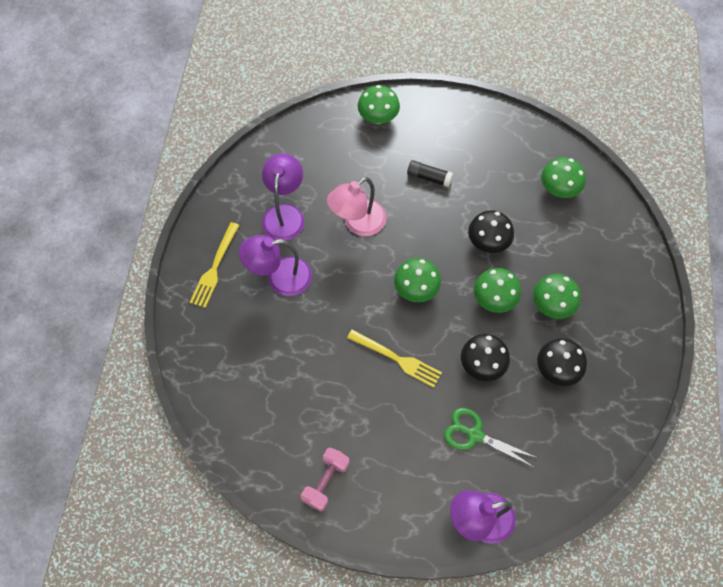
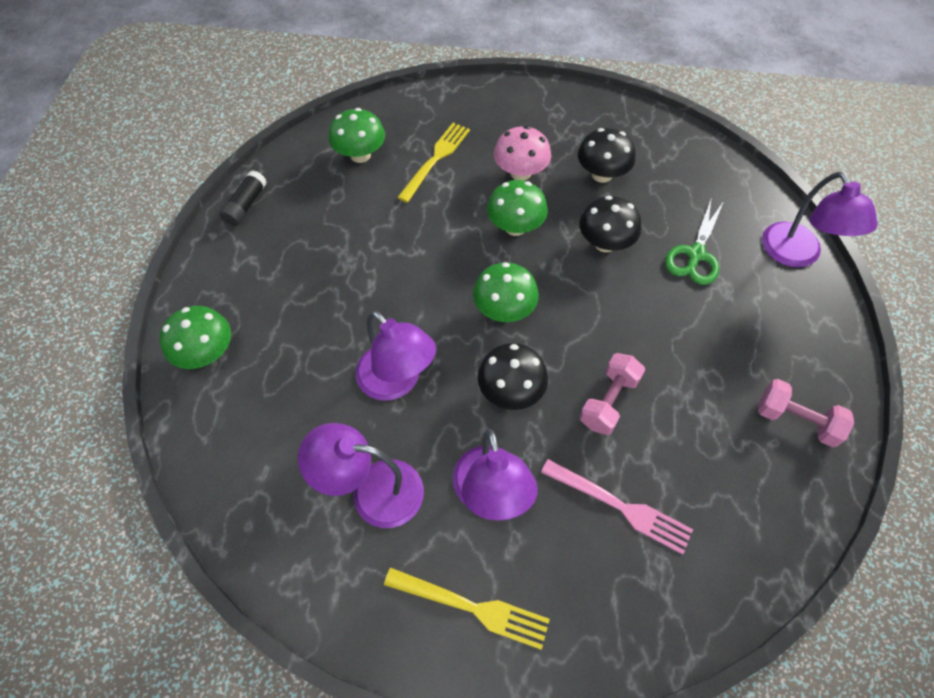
camera: 90 degrees left, 5 degrees down
(268, 354) = (621, 507): none -> pink fork
(342, 353) = (608, 401): none -> pink dumbbell
(358, 224) = (397, 382): pink lamp -> purple lamp
(397, 359) = (608, 333): yellow fork -> yellow fork (436, 159)
(429, 177) = (326, 290): black glue stick -> black glue stick (246, 205)
(488, 242) = (433, 228): black mushroom -> black mushroom (510, 391)
(552, 305) = (520, 173): green mushroom -> pink mushroom

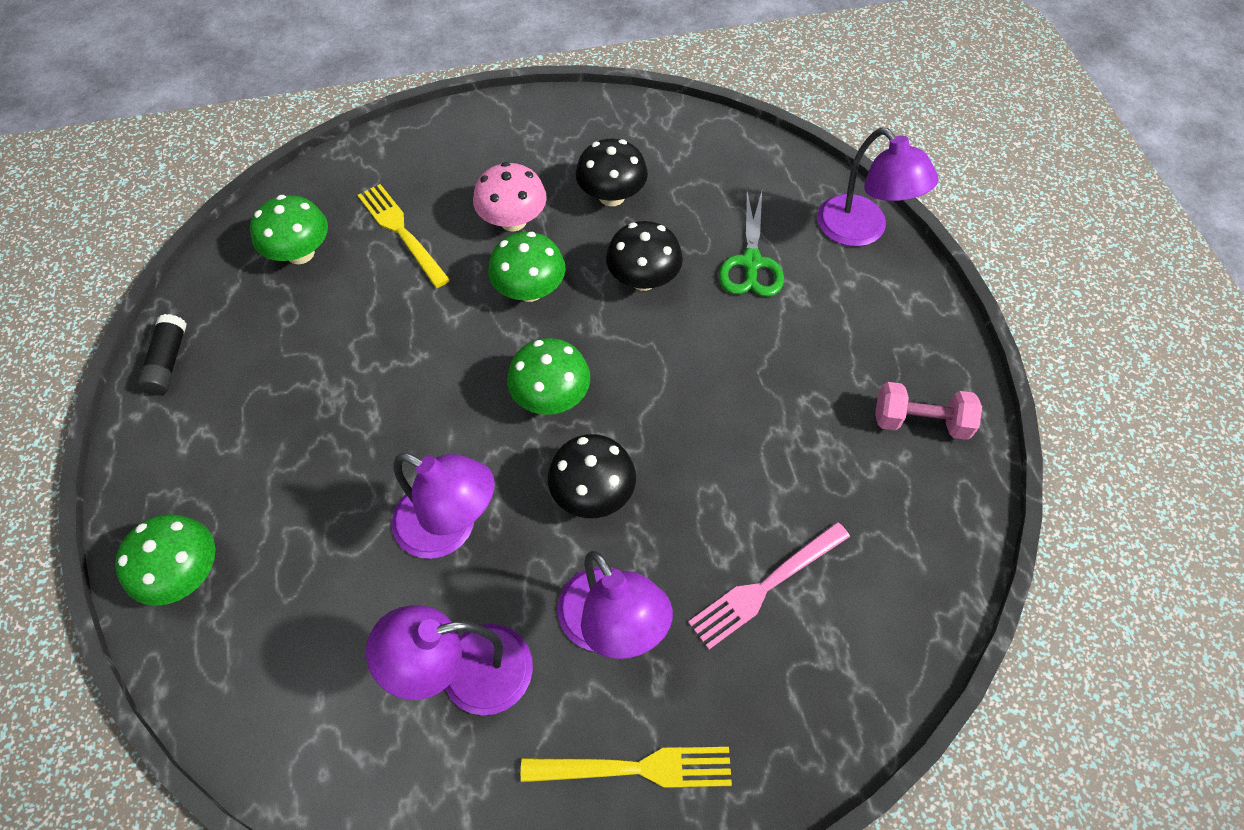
camera: 20 degrees left, 0 degrees up
(436, 159) = (401, 232): yellow fork -> yellow fork turned 45 degrees counterclockwise
(608, 401) = (710, 468): pink dumbbell -> none
(621, 507) = (765, 587): pink fork -> pink fork turned 135 degrees clockwise

